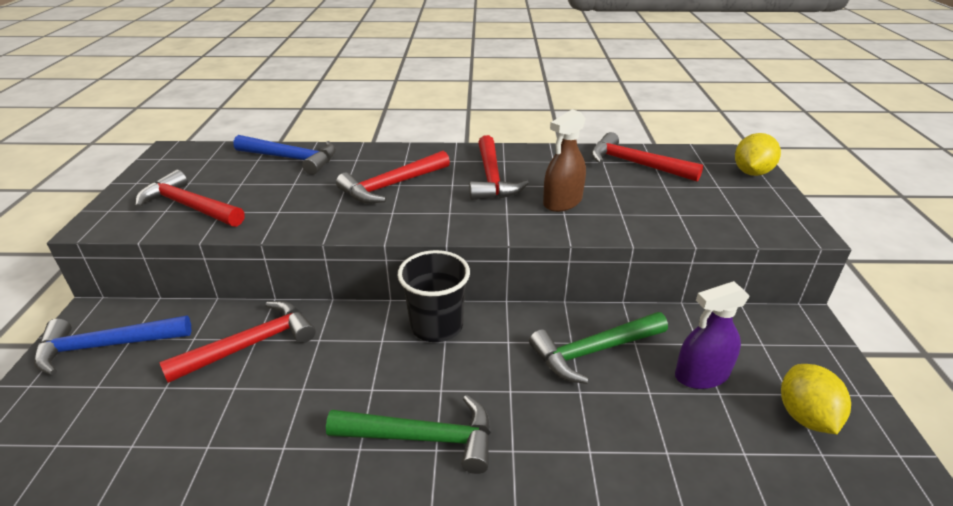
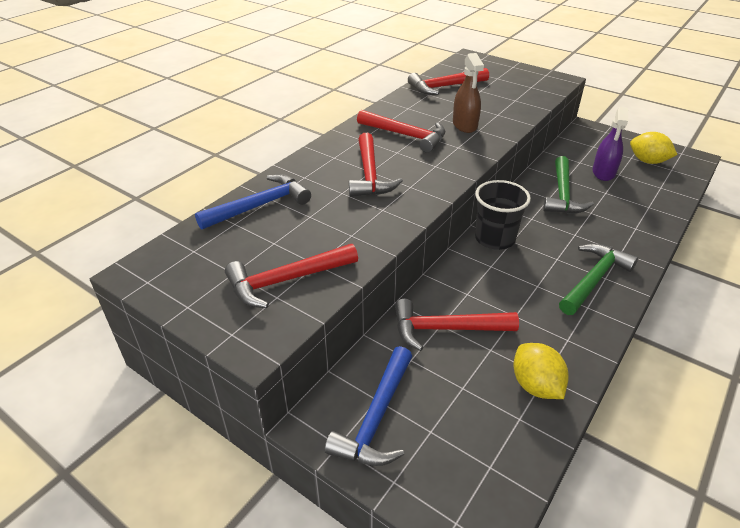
camera: 55 degrees left, 5 degrees up
(251, 345) = (446, 329): red hammer -> red hammer turned 90 degrees counterclockwise
(751, 172) = (492, 64): yellow lemon -> yellow lemon (535, 386)

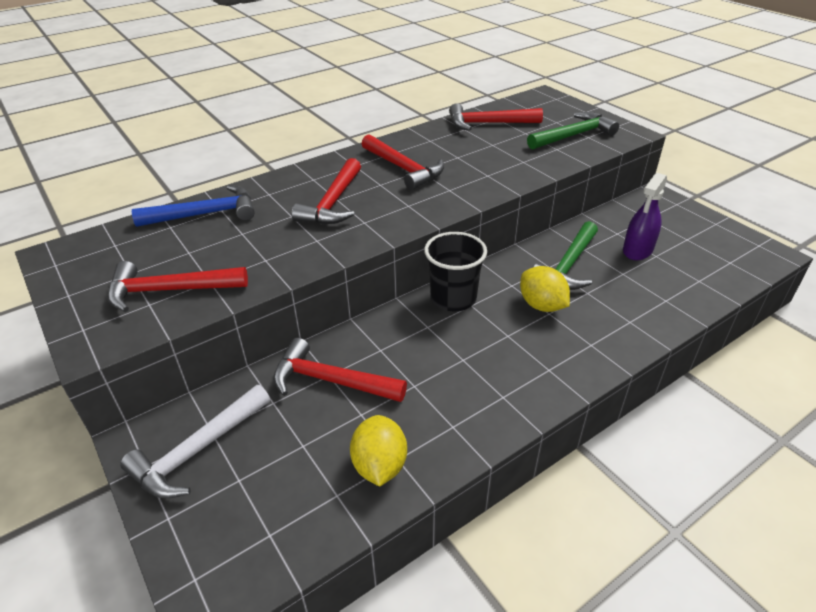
camera: 20 degrees right, 0 degrees up
(376, 418) = (198, 450): blue hammer -> white hammer
(465, 125) = (476, 167): brown spray bottle -> none
(594, 279) = (533, 368): green hammer -> green hammer (573, 135)
(647, 161) = (705, 247): yellow lemon -> yellow lemon (541, 305)

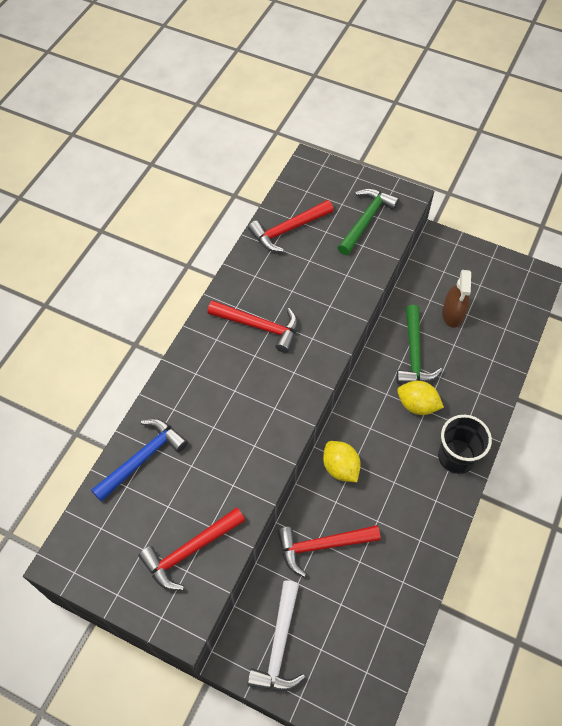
camera: 30 degrees left, 20 degrees up
(333, 203) = (234, 396): red hammer -> none
(379, 465) = (396, 592): yellow lemon -> yellow lemon (340, 467)
(453, 298) = (354, 428): black cup -> black cup (456, 457)
(637, 250) = (453, 314): purple spray bottle -> brown spray bottle

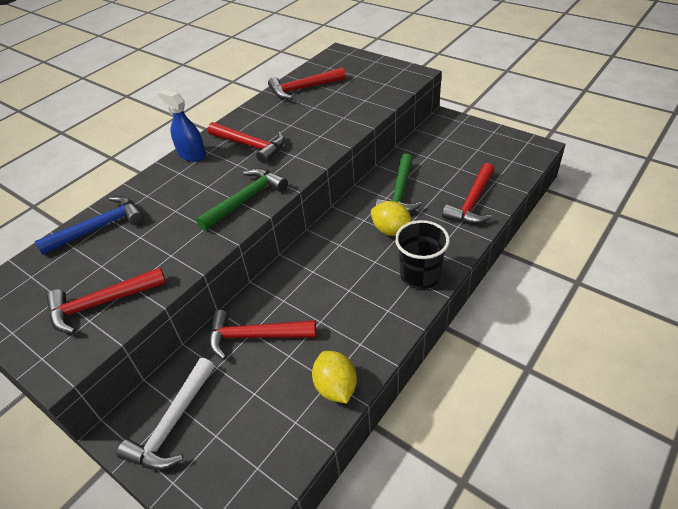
camera: 15 degrees right, 15 degrees down
(199, 345) = (191, 154): none -> blue spray bottle
(340, 467) = (298, 273): yellow lemon -> yellow lemon (336, 387)
(366, 220) = (373, 85): green hammer -> green hammer (246, 200)
(453, 314) = (445, 167): brown spray bottle -> none
(487, 360) = (472, 202): none -> red hammer

